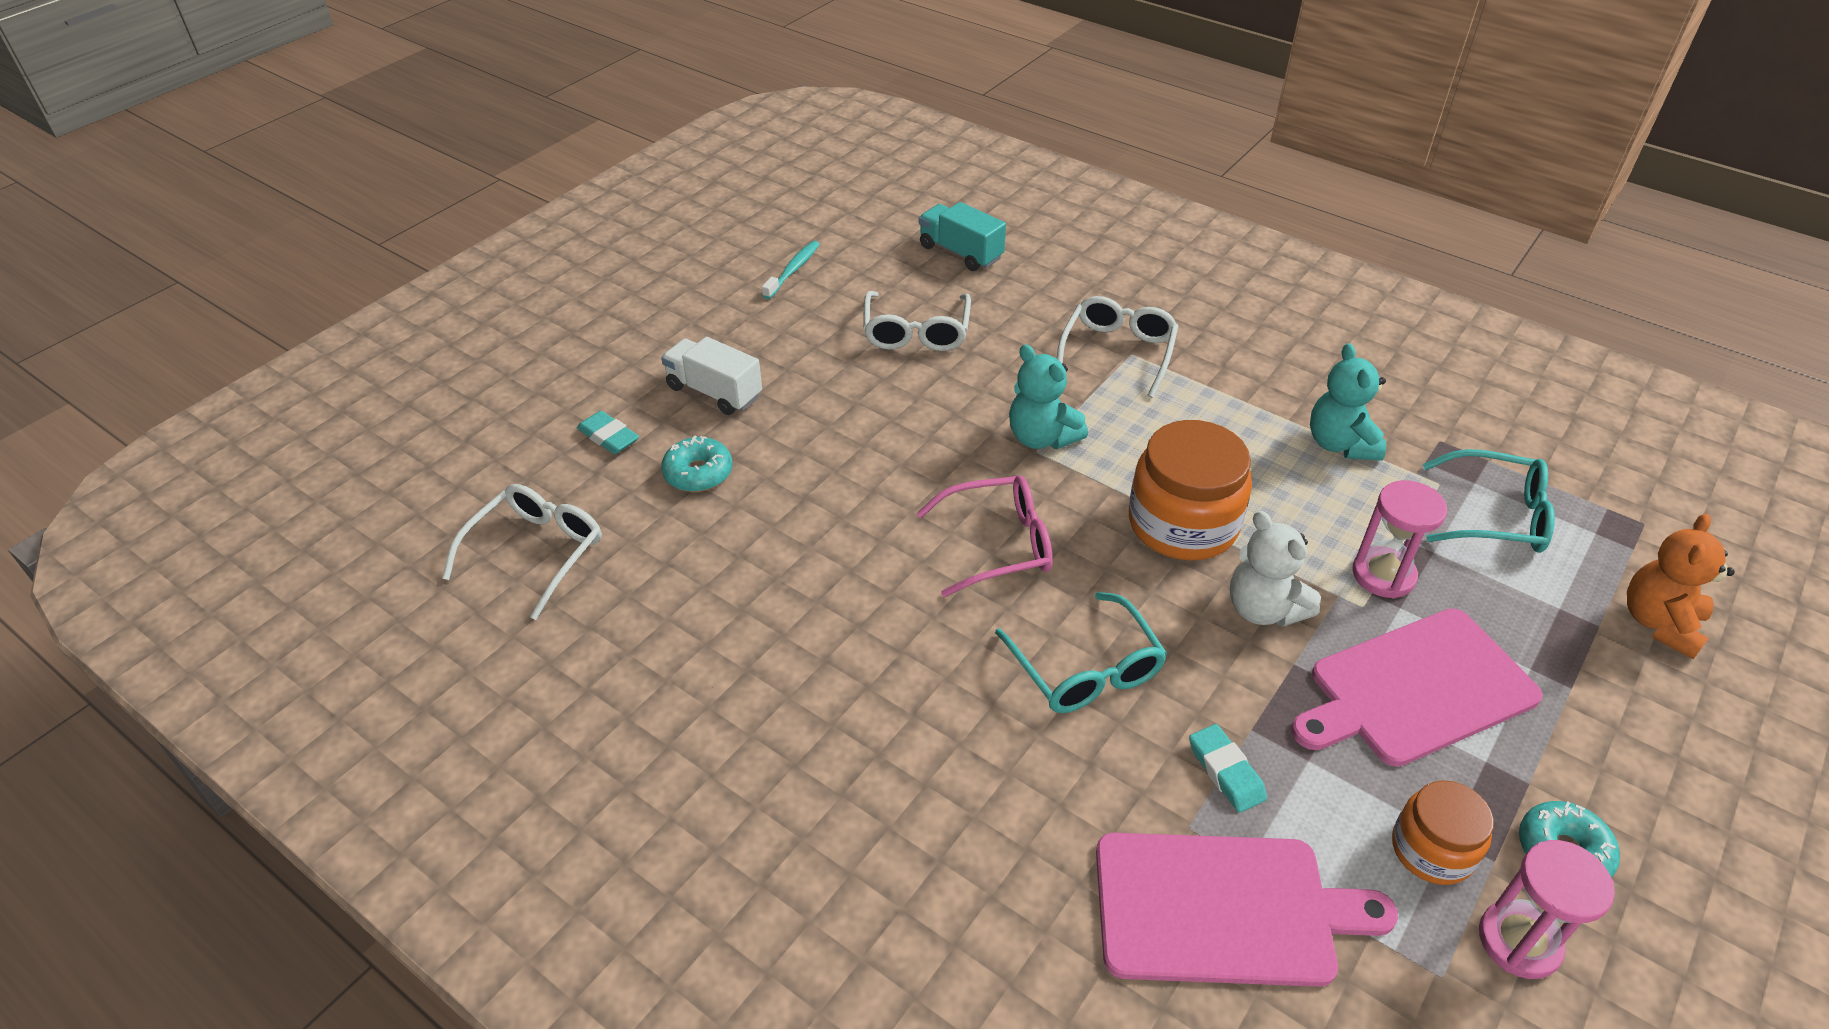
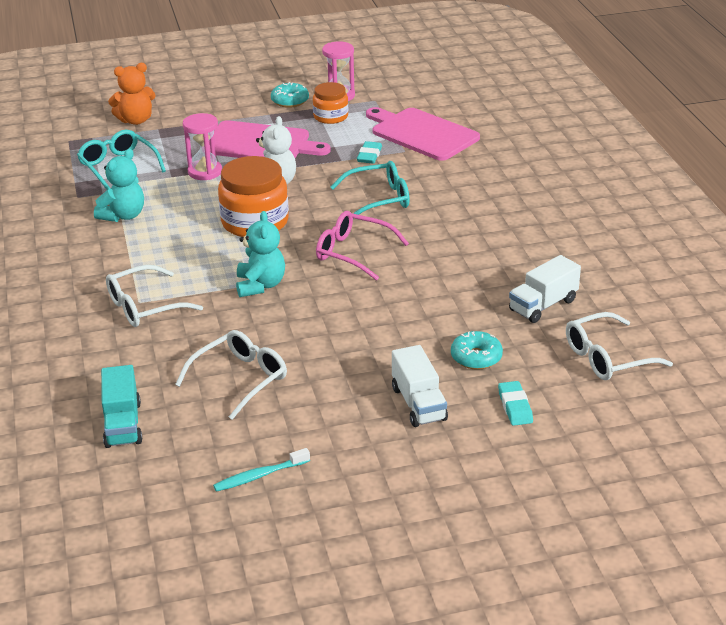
camera: 140 degrees left, 10 degrees down
(671, 592) = (543, 305): none -> white truck
(1085, 669) = (378, 199): turquoise glasses -> turquoise glasses turned 60 degrees clockwise

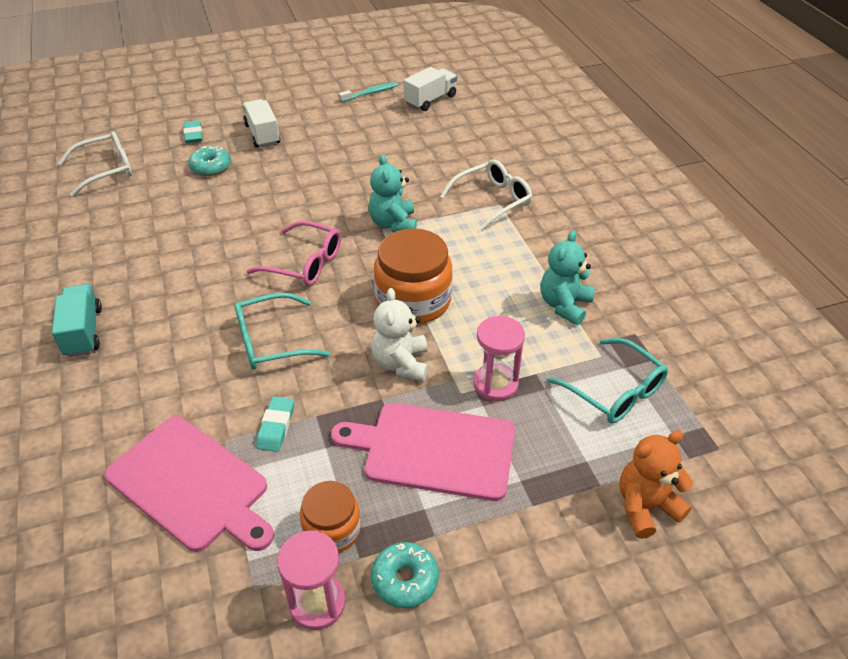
camera: 175 degrees right, 10 degrees up
(123, 424) = (469, 116): turquoise truck -> turquoise truck (83, 332)
(240, 379) = (395, 146): white glasses -> none
(543, 305) = (136, 212): white truck -> white truck (430, 100)

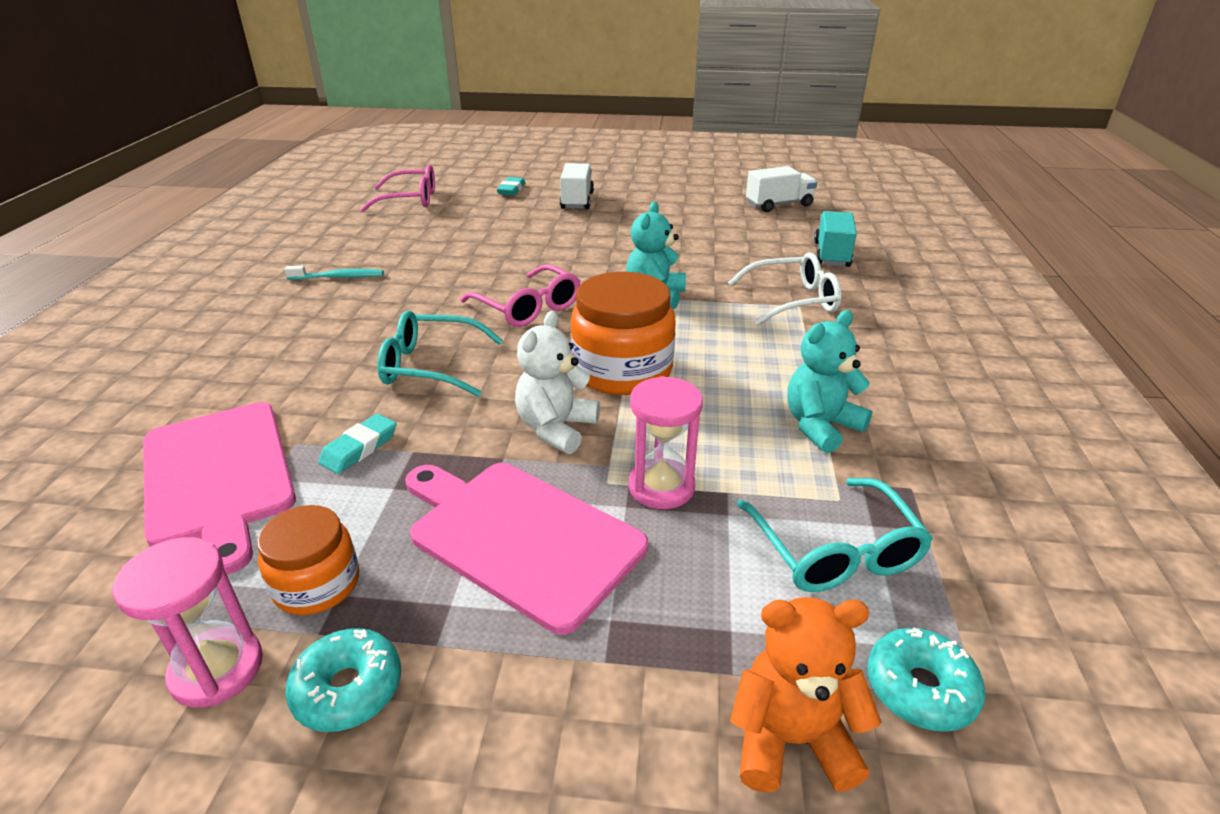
camera: 25 degrees right, 10 degrees down
(83, 332) = (264, 311): turquoise truck -> turquoise truck (831, 254)
(106, 170) = (410, 200): white glasses -> pink glasses
(211, 167) = (505, 215): turquoise donut -> turquoise donut (920, 688)
(370, 93) = (715, 189): turquoise toothbrush -> turquoise toothbrush (339, 277)

